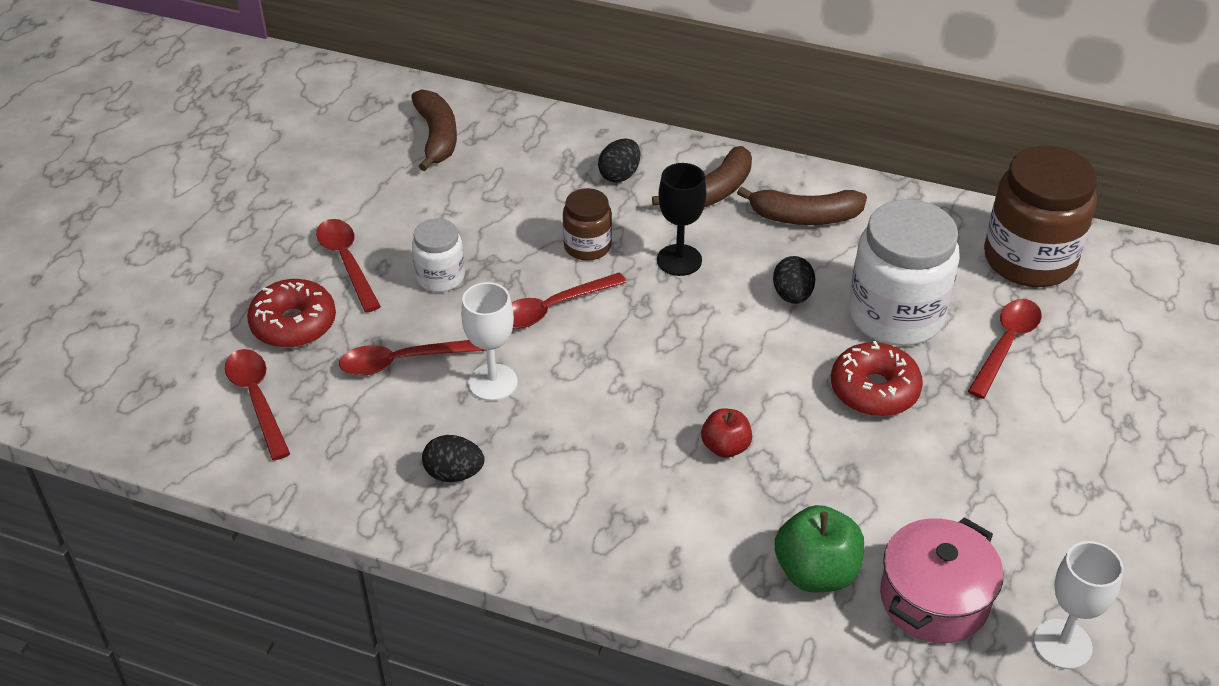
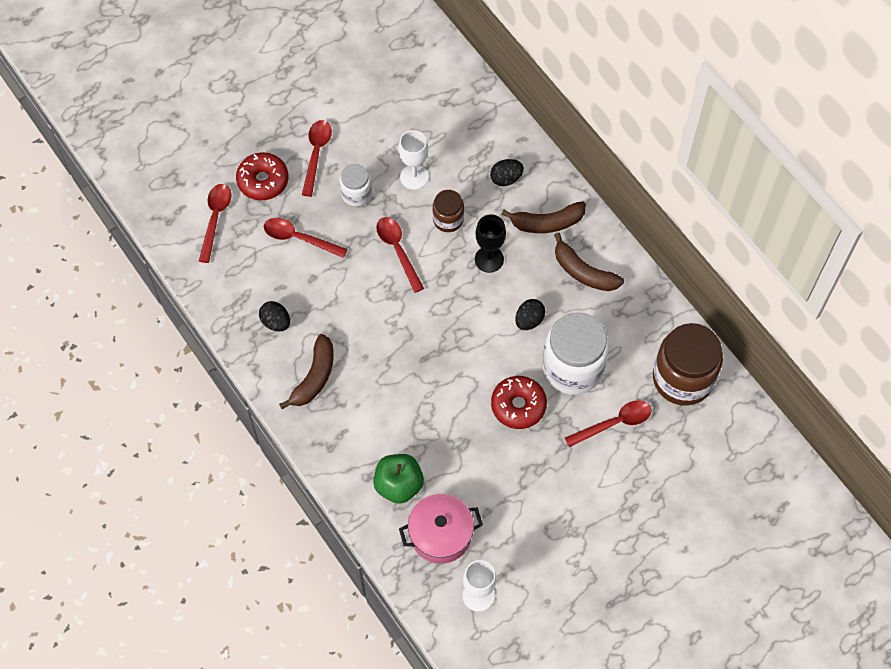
camera: 35 degrees right, 20 degrees up
(437, 137) = (427, 89): brown banana -> brown banana (314, 377)
(493, 382) = (333, 279): white goblet -> white goblet (414, 177)
(553, 308) = (398, 250): red spoon -> red spoon turned 60 degrees clockwise
(725, 447) = (415, 390): red apple -> none

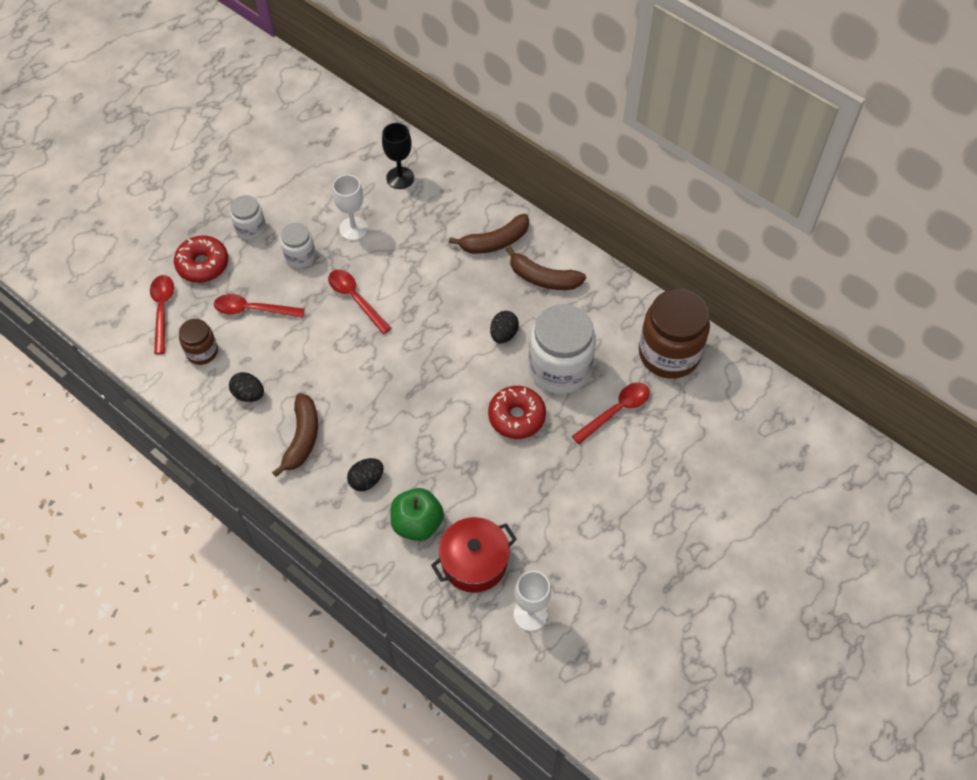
camera: 15 degrees left, 5 degrees down
(316, 154) = (251, 229): red spoon -> white jar
(440, 534) = (474, 562): pink pot -> red pot
(448, 219) = (397, 260): brown jar -> brown jar (202, 351)
(489, 259) = (448, 287): black goblet -> black goblet (400, 178)
(506, 178) = (443, 211): black egg -> black egg (366, 480)

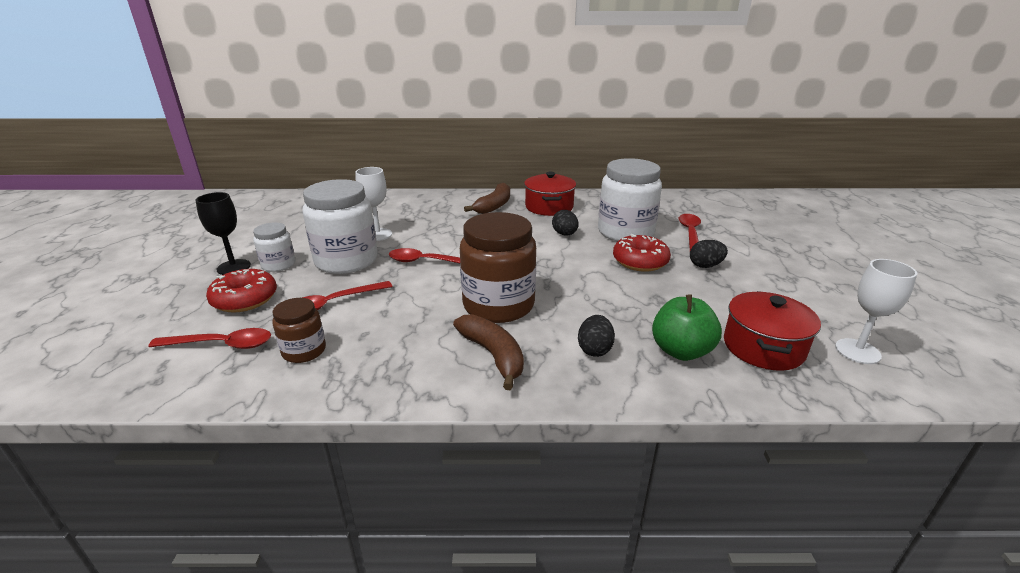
camera: 40 degrees left, 30 degrees down
(162, 310) = (221, 345): red spoon -> red spoon turned 135 degrees clockwise
(249, 394) = (396, 354): black egg -> black egg (705, 266)
(300, 256) = (346, 261): white jar -> white jar, size x1.91
(400, 178) = (386, 206): black goblet -> black goblet (233, 267)
(543, 278) = (549, 207): brown banana -> red pot
(669, 353) = (671, 204): brown jar -> brown jar (498, 305)

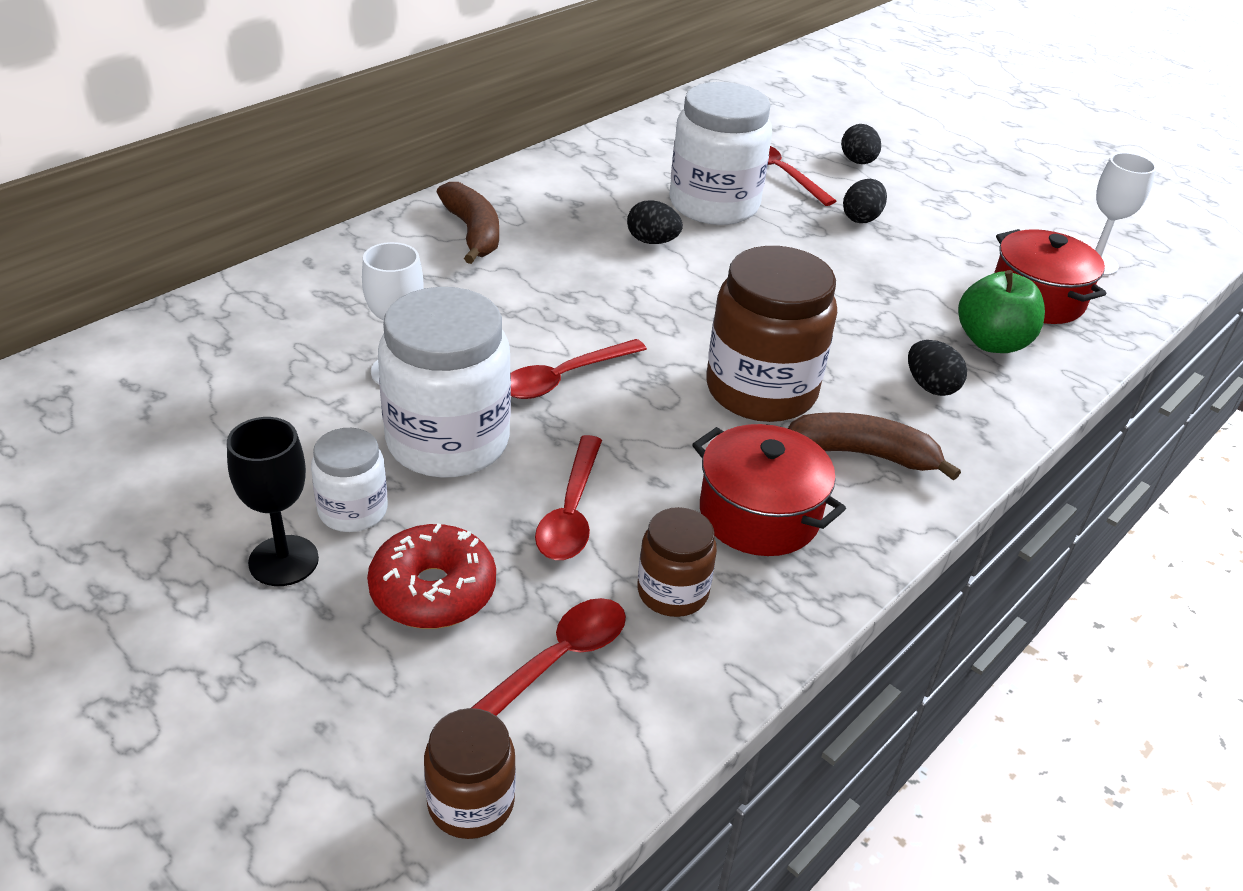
camera: 50 degrees left, 10 degrees up
(112, 366) = (471, 803): none -> brown jar
(549, 207) = (553, 201): red pot -> red pot (759, 514)
(640, 261) = (796, 244): red donut -> none
(754, 244) = (858, 162): none -> black egg

